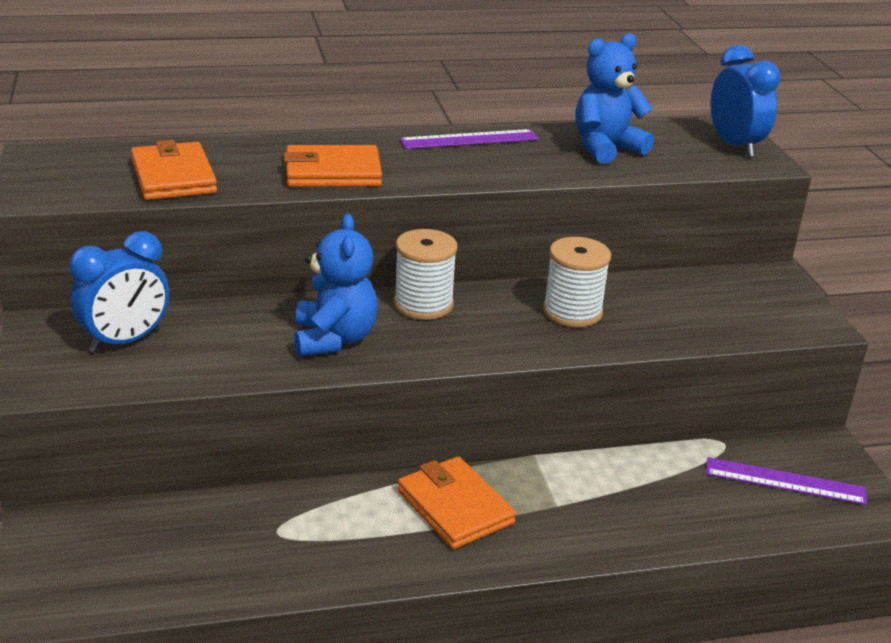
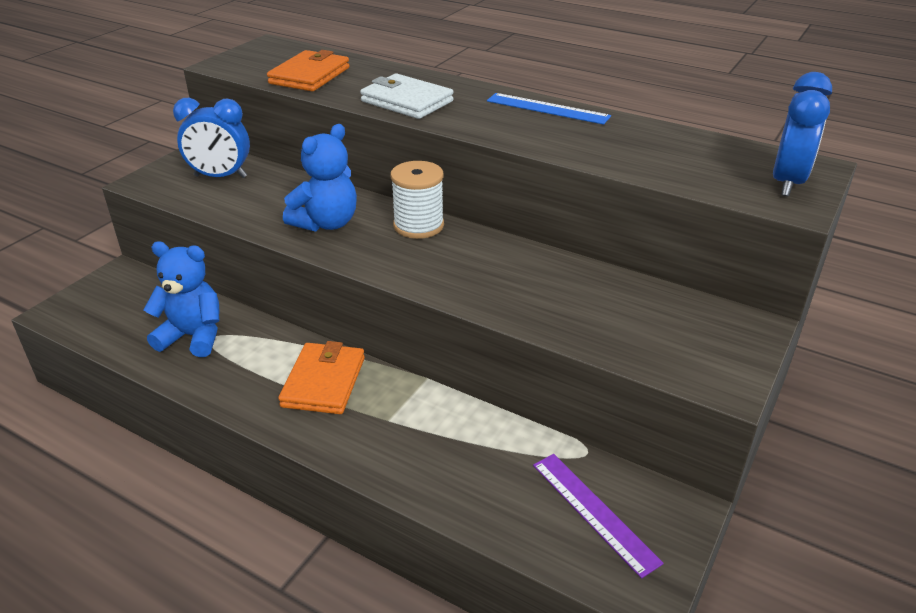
camera: 45 degrees right, 5 degrees up
(333, 172) = (407, 101): orange wallet -> white wallet
(469, 139) = (547, 108): purple ruler -> blue ruler
(572, 312) = (515, 275): white spool -> none
(606, 148) = (651, 147): blue teddy bear -> blue teddy bear (193, 336)

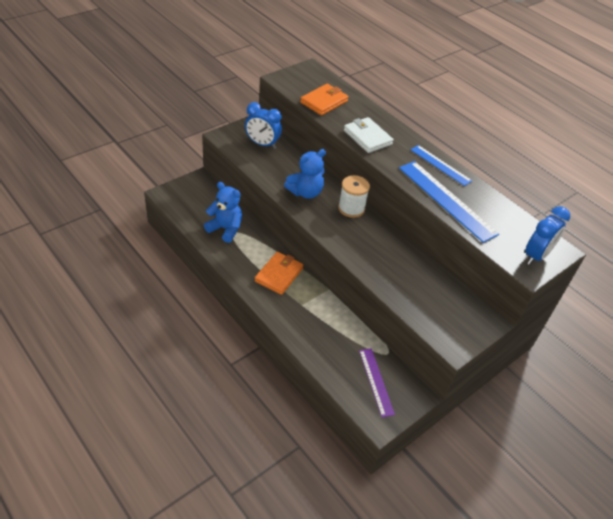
camera: 15 degrees right, 10 degrees up
(588, 147) = (446, 200): none -> blue ruler

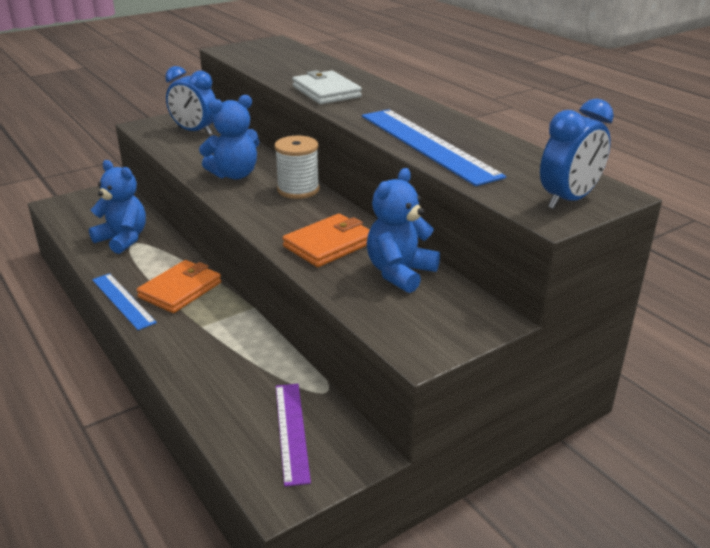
camera: 10 degrees right, 15 degrees down
(324, 102) = (277, 65): orange wallet -> orange wallet (329, 244)
(431, 285) = (400, 273): none -> blue teddy bear
(440, 165) = (430, 114): blue ruler -> blue ruler (123, 300)

